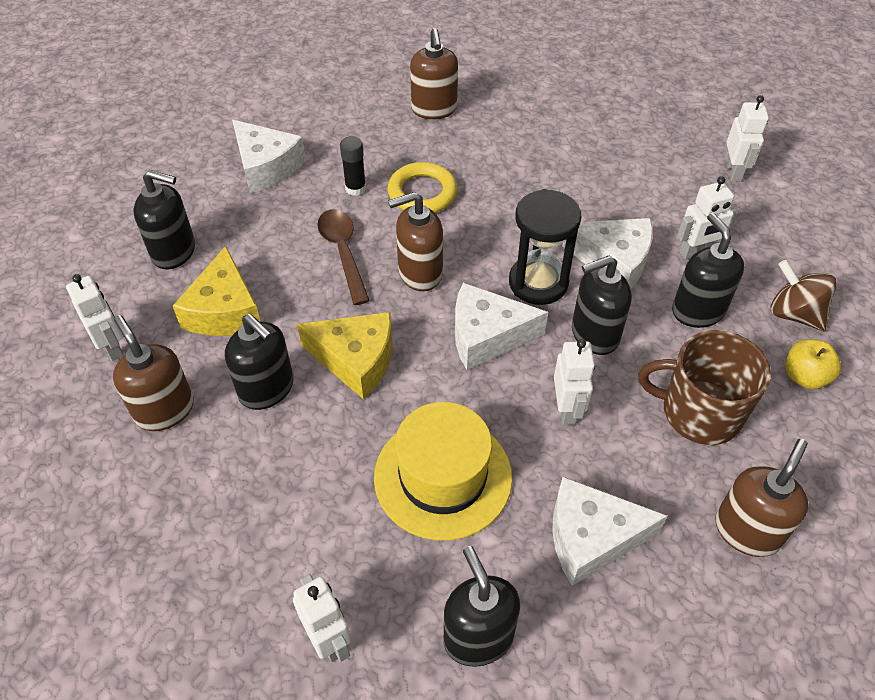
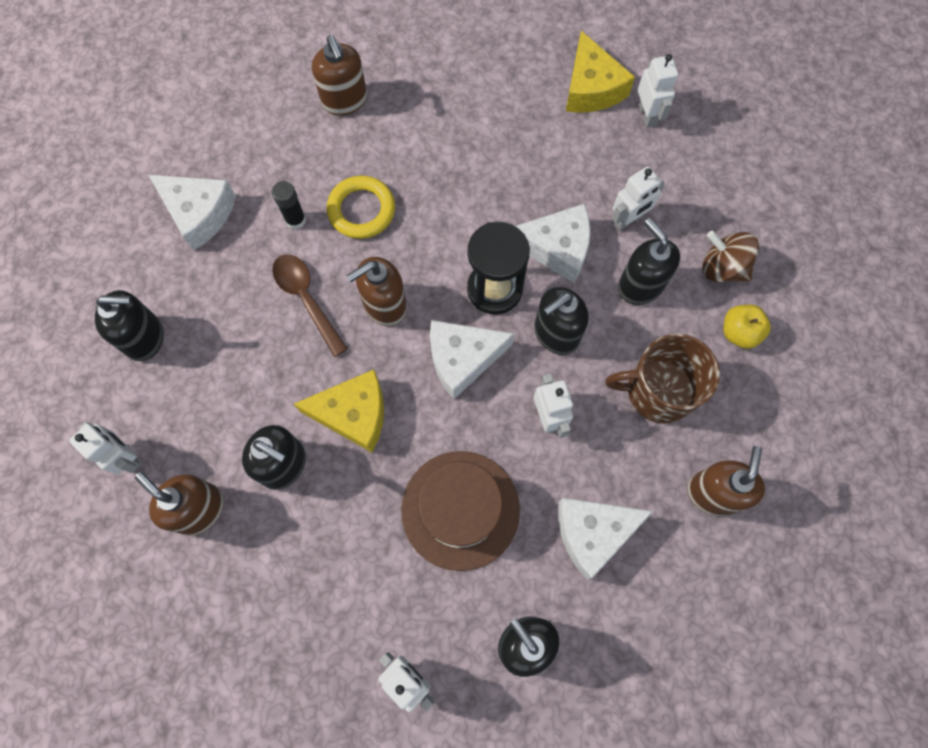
camera: 15 degrees left, 20 degrees up
(224, 310) = (217, 392): yellow cheese -> yellow cheese (591, 88)
(443, 476) = (460, 510): yellow hat -> brown hat

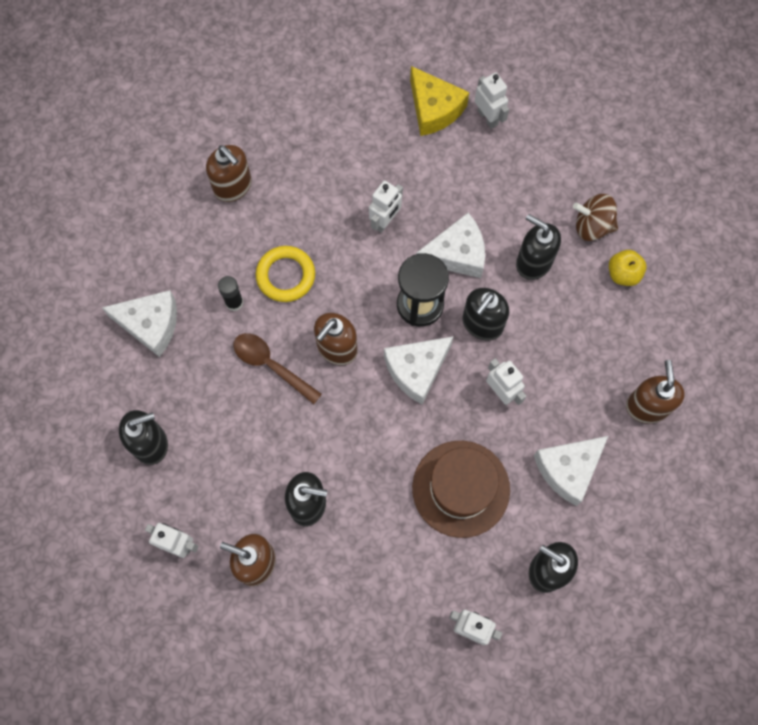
camera: 20 degrees left, 0 degrees up
(353, 414) = (347, 444): yellow cheese -> none
(628, 220) = (504, 211): white robot -> white robot (385, 221)
(658, 391) = (578, 342): brown mug -> none

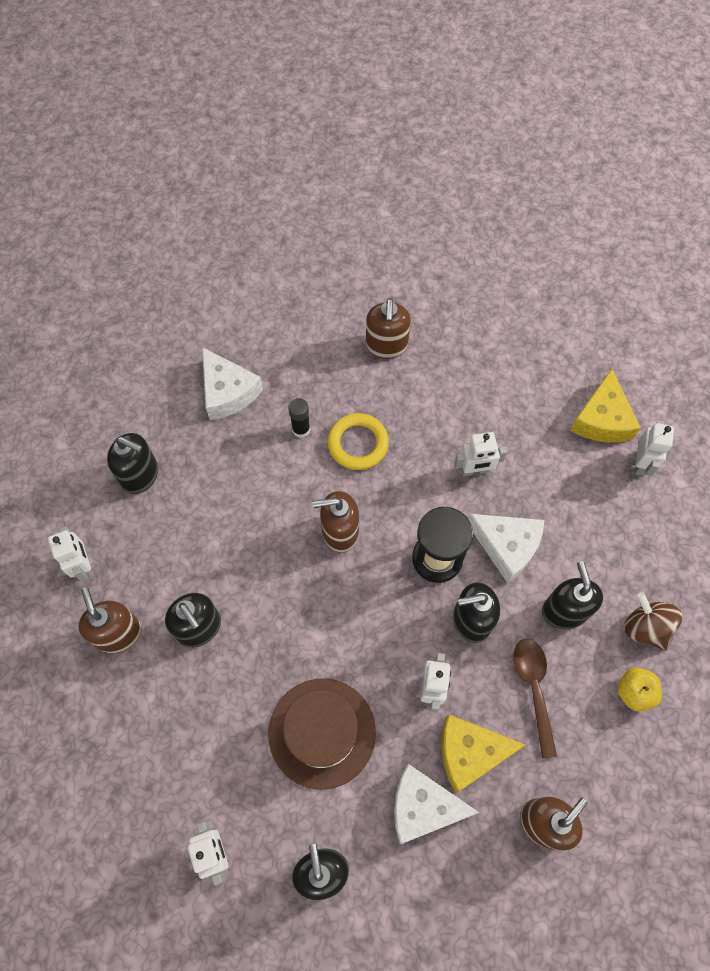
camera: 45 degrees right, 5 degrees down
(271, 365) = (279, 499): brown spoon -> brown spoon (534, 689)
(416, 370) = (383, 606): white cheese -> none
(563, 408) = (470, 752): none -> yellow cheese

